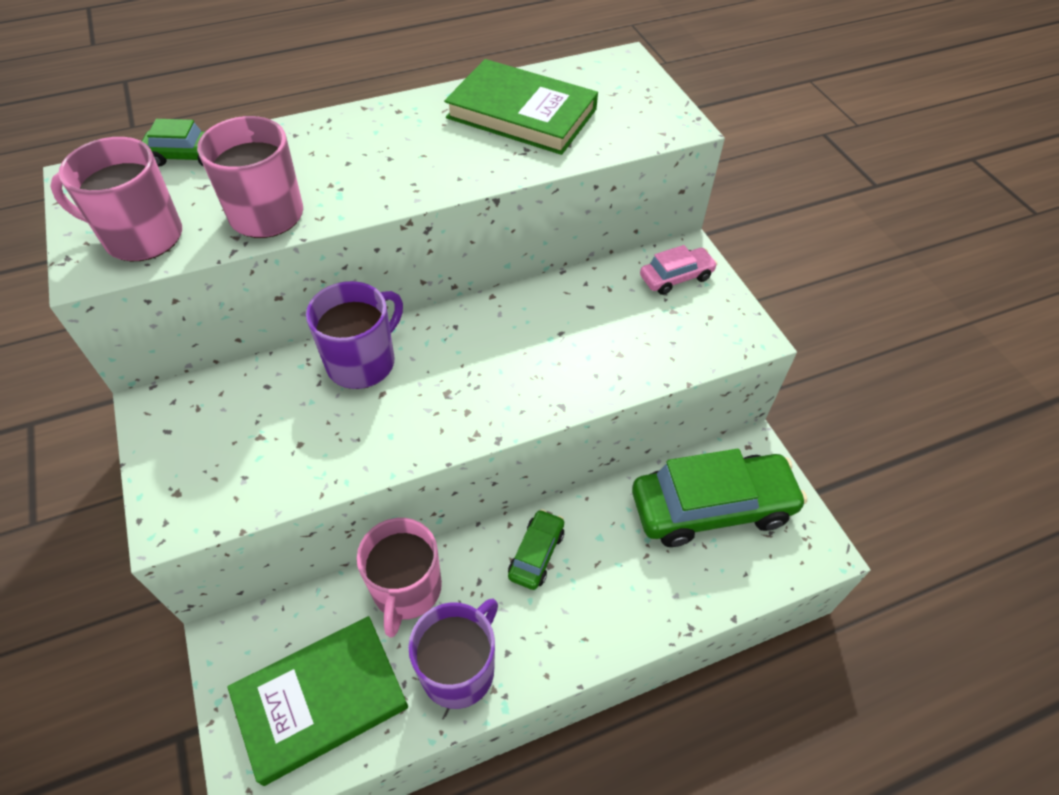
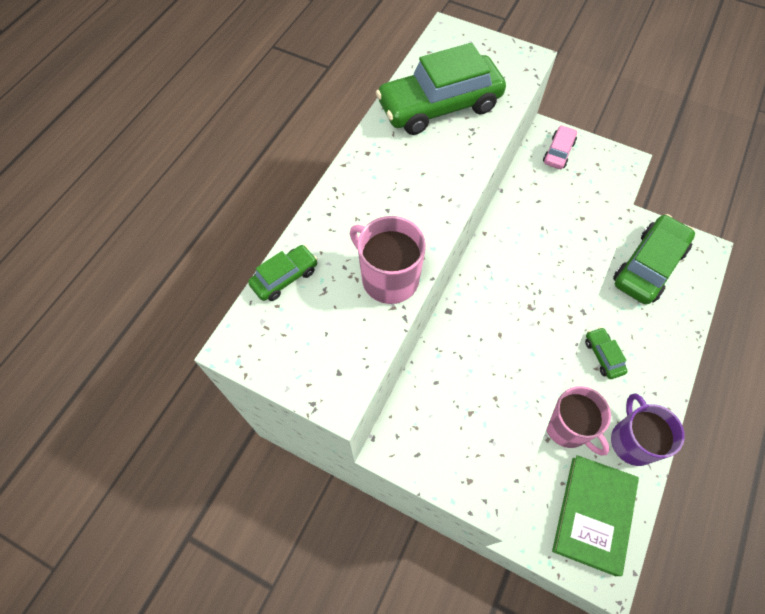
camera: 40 degrees left, 10 degrees up
(141, 236) = (337, 352): pink mug -> none
(362, 362) = (467, 325): purple mug -> none
(521, 113) = (439, 106): green book -> green car

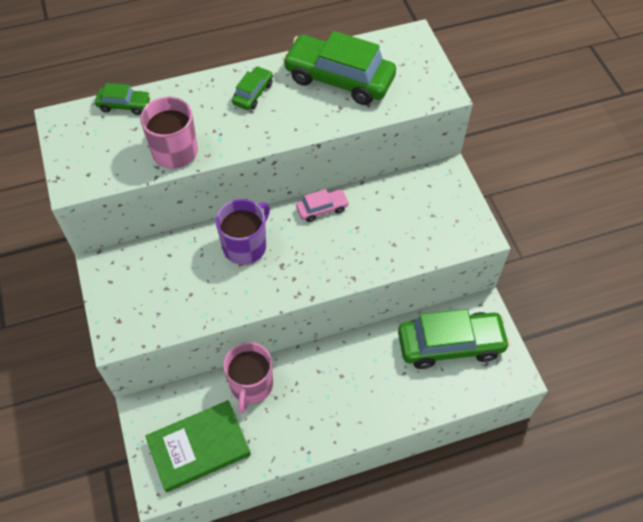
camera: 45 degrees right, 5 degrees down
(558, 152) = (438, 190): pink car -> pink car (322, 209)
(603, 356) = (333, 368): green car -> green car (253, 93)
(632, 441) = (282, 435): purple mug -> purple mug (245, 246)

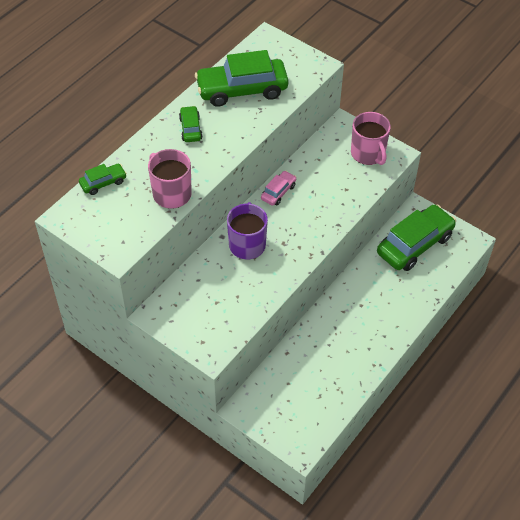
camera: 35 degrees left, 5 degrees down
(199, 447) = (304, 407): green book -> none
(251, 385) = (306, 347): pink mug -> pink mug (368, 154)

